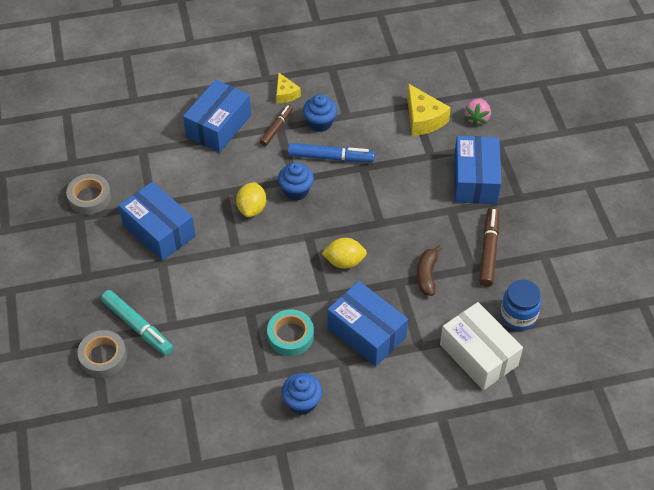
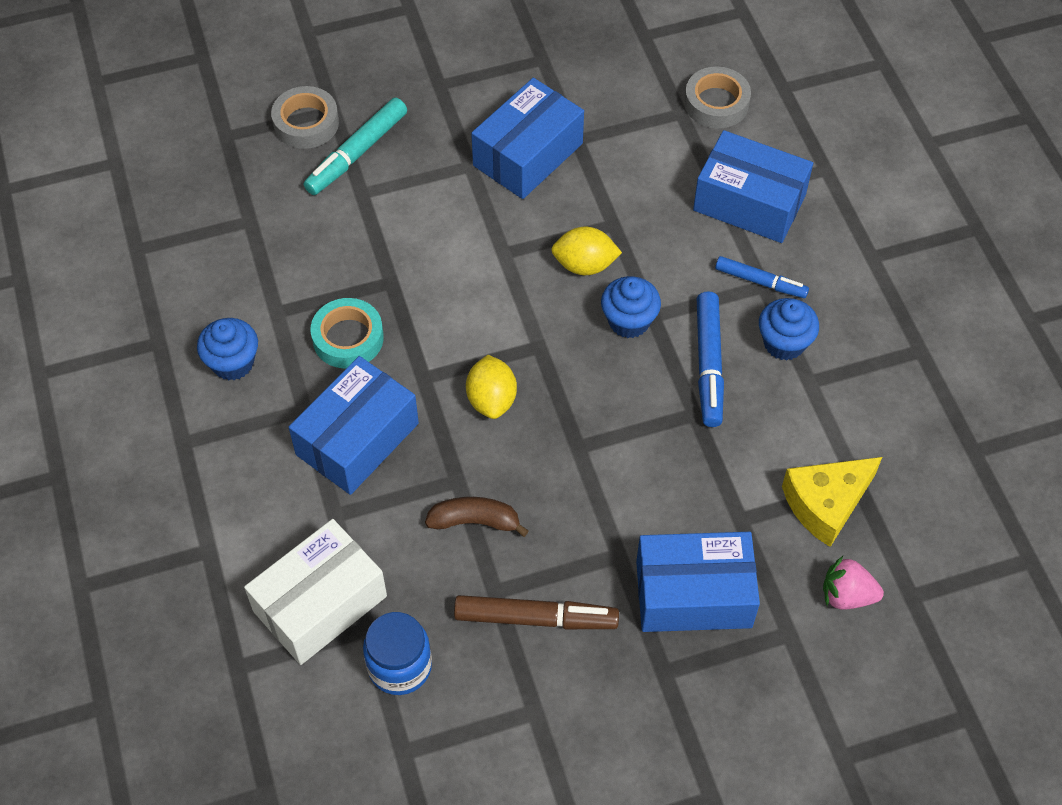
camera: 85 degrees right, 5 degrees up
(89, 197) = (580, 65): grey tape -> grey tape (716, 103)
(277, 128) = (760, 282): brown marker -> blue marker
(285, 94) = (841, 287): yellow cheese -> none

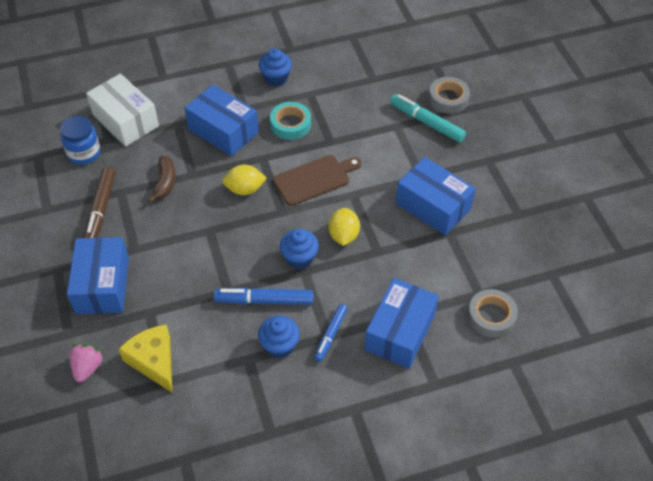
camera: 90 degrees right, 5 degrees down
(472, 303) = (314, 179): none -> brown cutting board

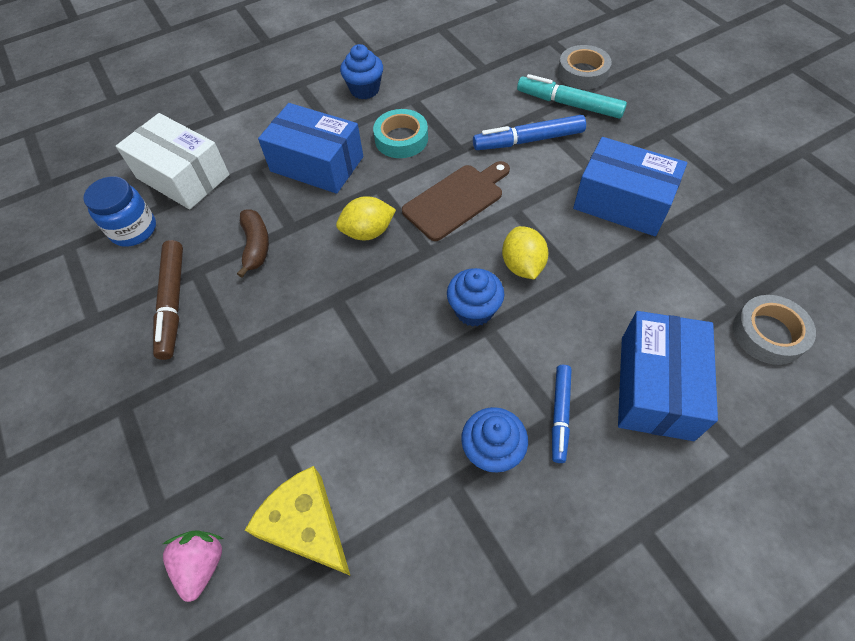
camera: 10 degrees left, 5 degrees up
(102, 285) = (198, 416): blue box -> none
(264, 300) = (445, 384): blue marker -> blue marker (528, 140)

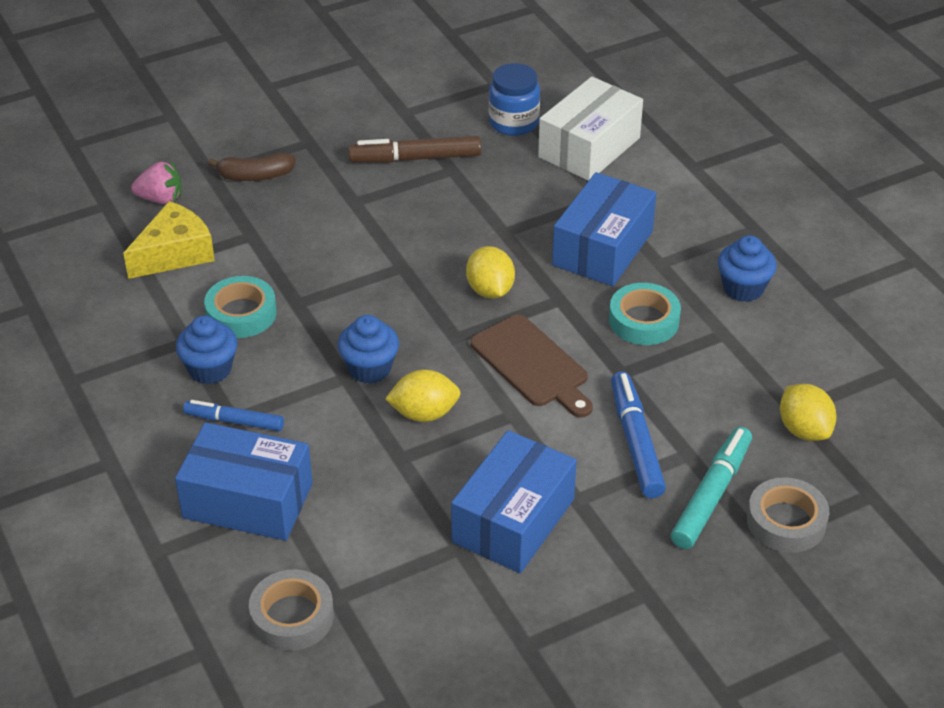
camera: 90 degrees right, 15 degrees down
(256, 246) = (480, 208): brown banana -> brown banana (255, 176)
(406, 433) = (241, 313): none -> turquoise tape
(501, 64) = (804, 430): none -> yellow lemon

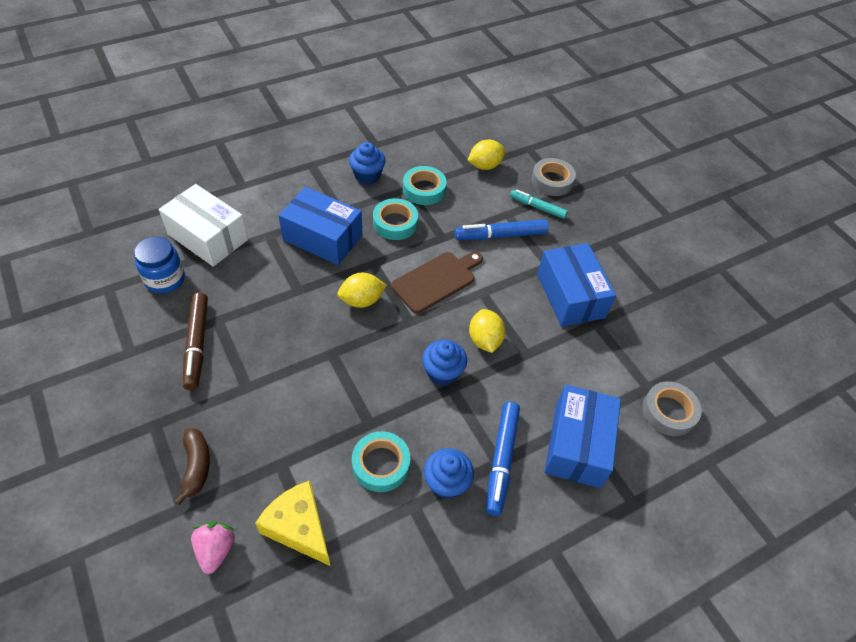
camera: 95 degrees left, 10 degrees up
(234, 421) = (501, 460): blue marker -> blue marker, size x1.52
(513, 520) = (570, 295): blue box -> blue box turned 45 degrees clockwise
(712, 495) = (537, 207): turquoise marker -> turquoise marker, size x0.66
(726, 352) = (424, 189): none -> turquoise tape

